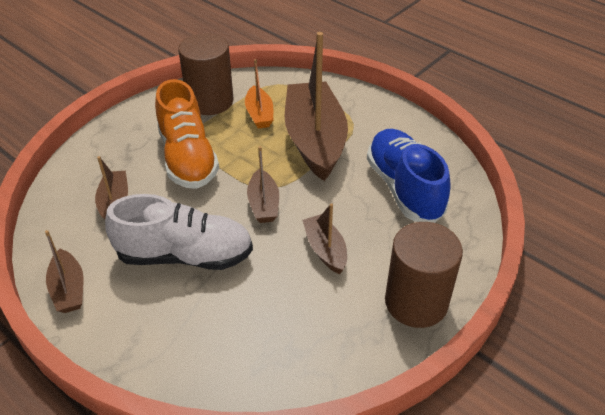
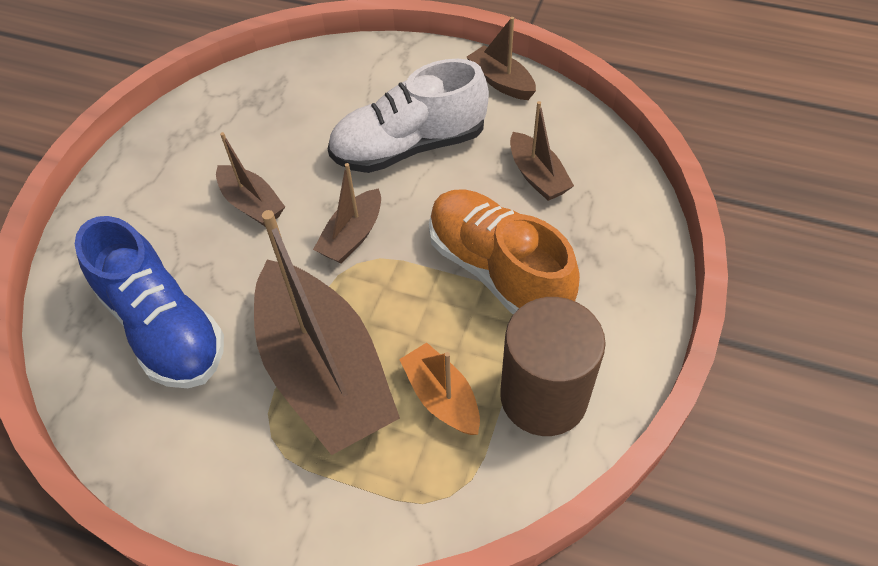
camera: 160 degrees right, 10 degrees up
(263, 204) = (352, 236): brown boat -> brown boat turned 120 degrees counterclockwise
(416, 302) = (135, 180): brown cylinder -> none

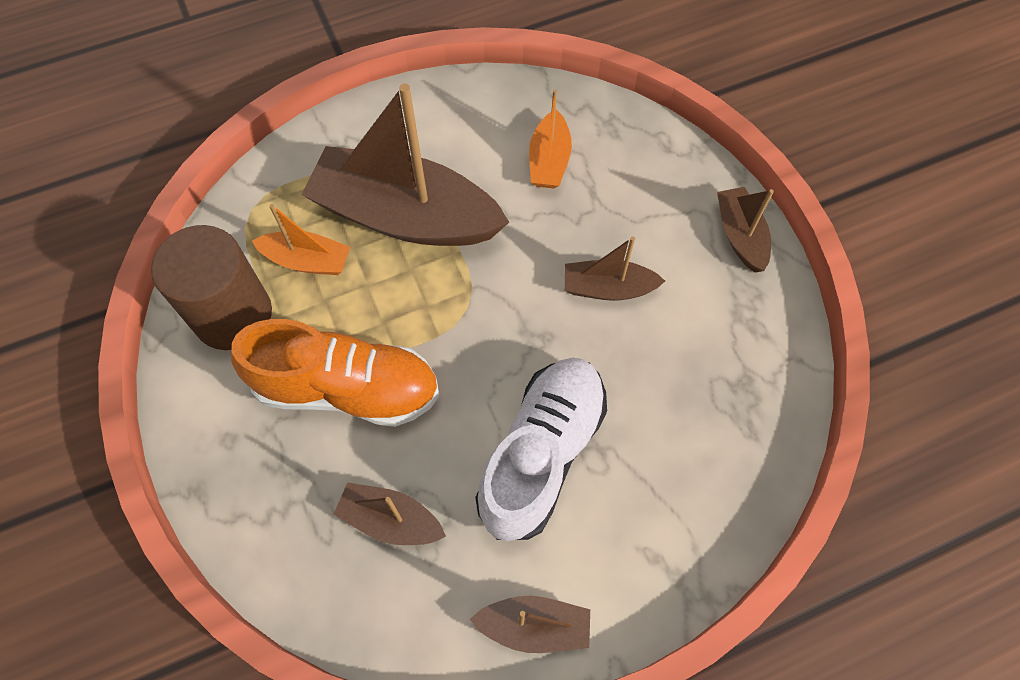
camera: 135 degrees right, 10 degrees up
(164, 327) = (549, 161): blue shoe -> orange boat
(352, 236) = (495, 326): brown boat -> brown boat (740, 235)

